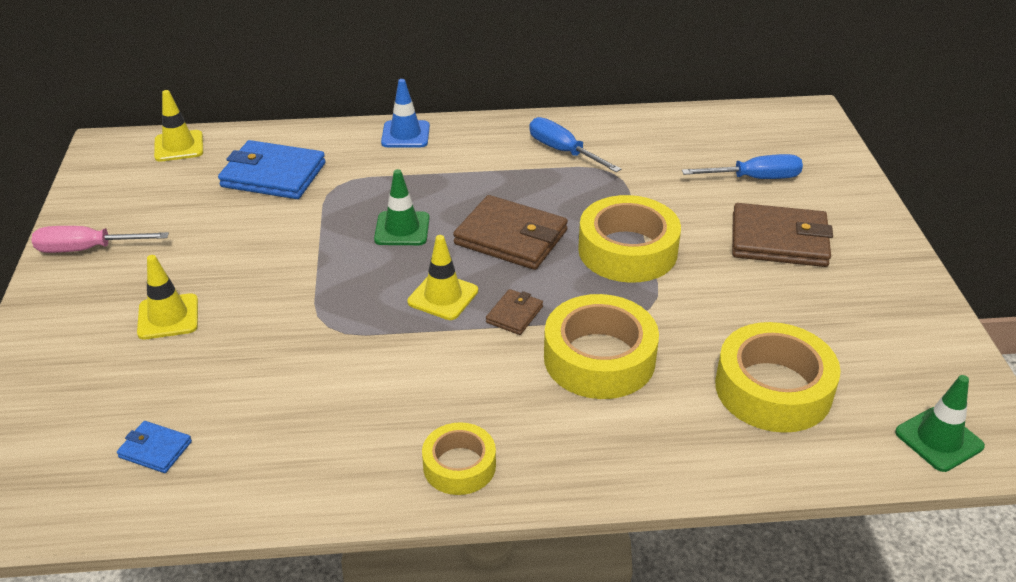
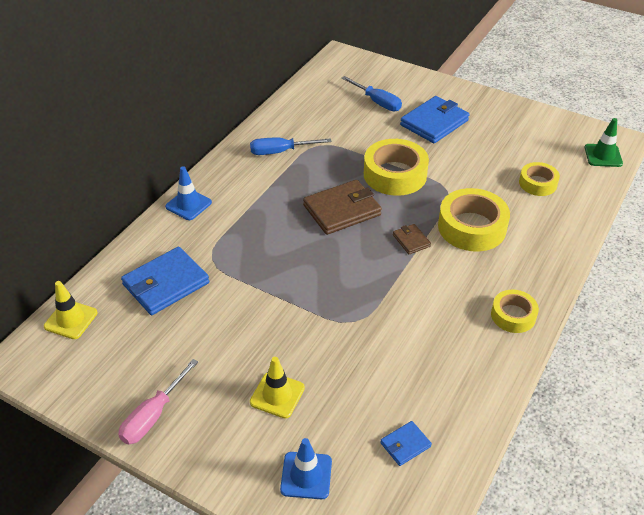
camera: 55 degrees left, 5 degrees up
(65, 387) = (306, 475): none -> blue traffic cone
(402, 229) = (289, 250): green traffic cone -> none
(443, 296) = (370, 261): yellow traffic cone -> none
(755, 178) = (377, 102): blue screwdriver -> blue screwdriver turned 105 degrees clockwise
(773, 389) = (537, 183): yellow tape -> yellow tape, size x0.59
(779, 240) = (434, 123): brown wallet -> blue wallet

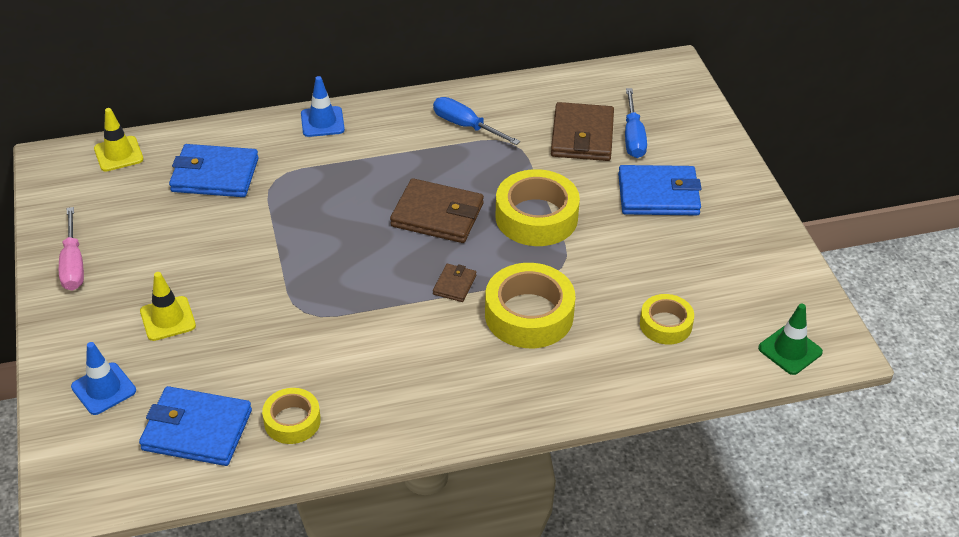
camera: 45 degrees right, 0 degrees up
(153, 416) = (73, 264): pink screwdriver -> pink screwdriver turned 90 degrees counterclockwise
(351, 117) = (582, 136): none -> brown wallet
(405, 445) = (197, 430): blue wallet -> blue wallet, size x2.04
(513, 315) = (438, 413): yellow tape -> yellow tape (292, 421)

